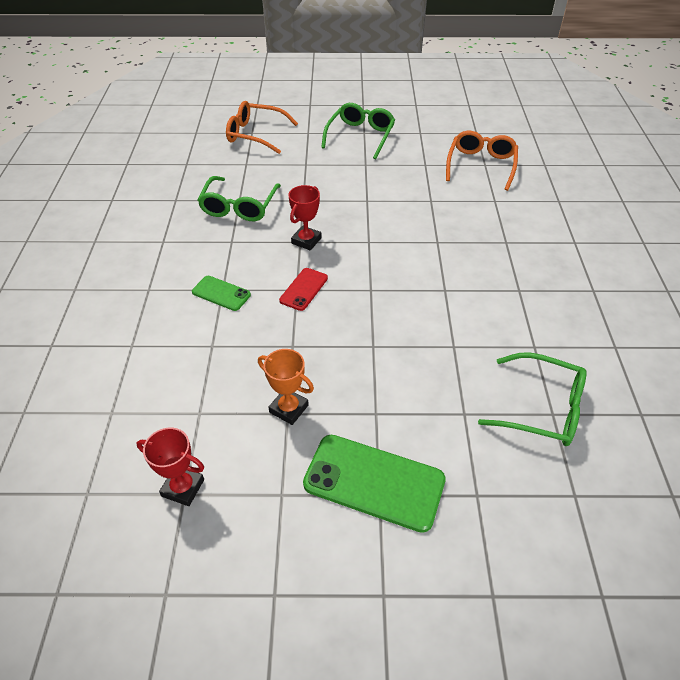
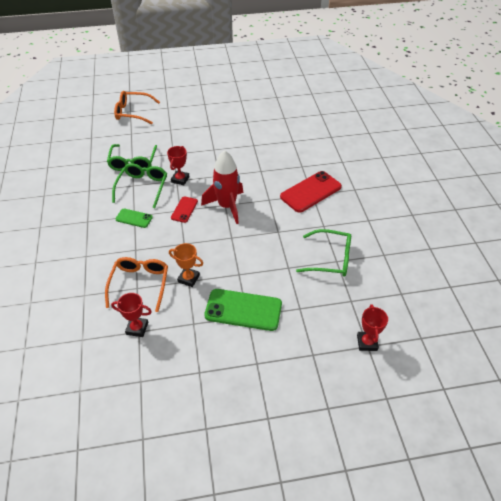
camera: 10 degrees left, 0 degrees up
(360, 136) = (202, 107): green glasses -> green glasses (142, 188)
(373, 293) = (227, 206): none -> red rocket
(481, 165) = (281, 119): orange glasses -> orange glasses (139, 284)
(517, 285) = (310, 192): none -> red phone
(601, 588) = (367, 343): none -> red trophy

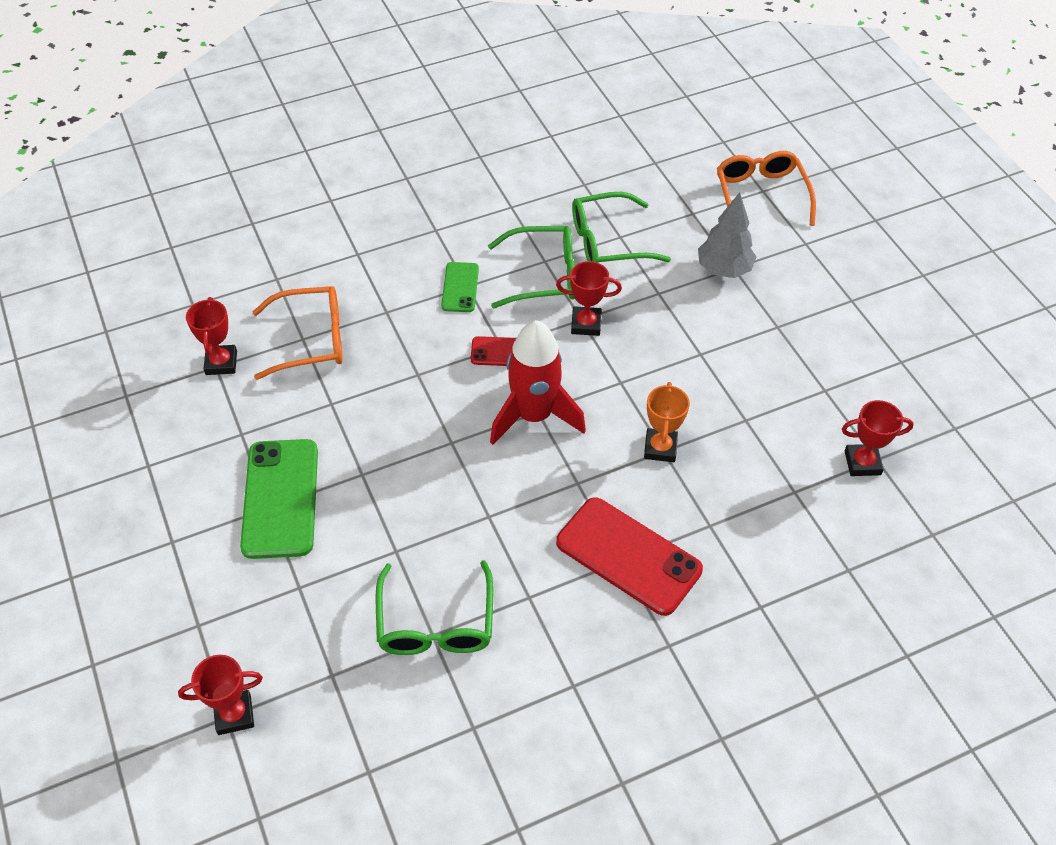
camera: 75 degrees right, 5 degrees up
(170, 132) = (723, 269): none -> grey tree
(188, 278) = (336, 402): orange trophy -> orange trophy (660, 448)
(285, 121) = (862, 463): none -> red trophy

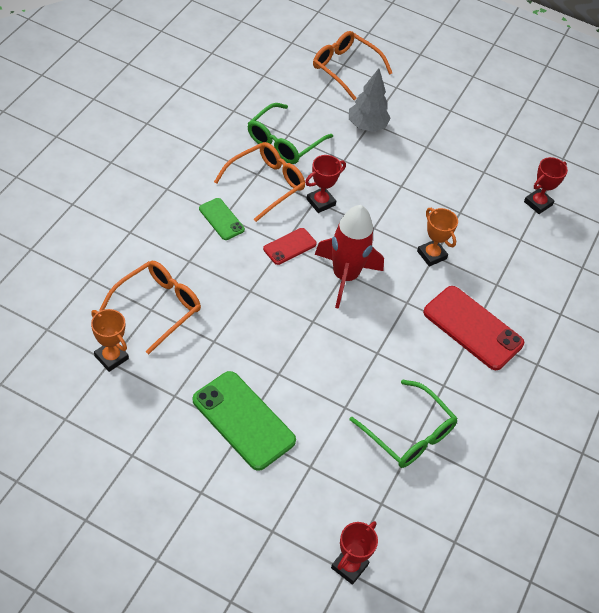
camera: 45 degrees left, 0 degrees up
(221, 363) = (111, 357): red trophy -> orange trophy
(543, 275) = (265, 184): green glasses -> orange glasses
(628, 556) = (472, 328): red phone -> red phone turned 45 degrees clockwise

